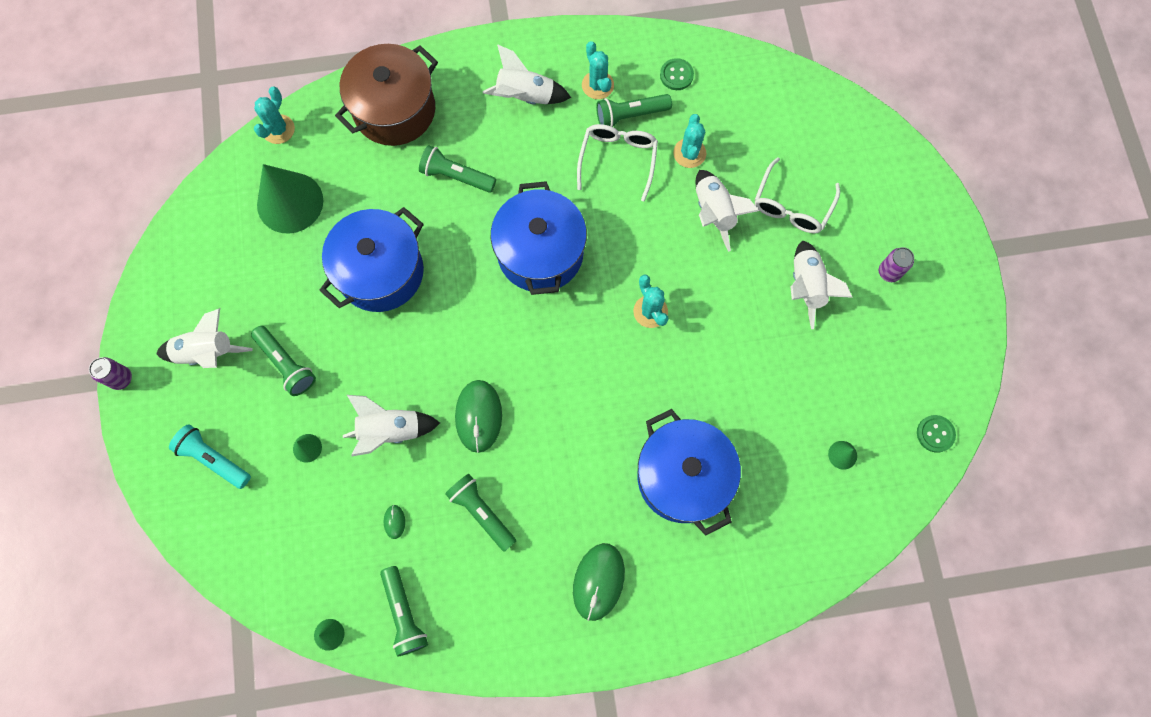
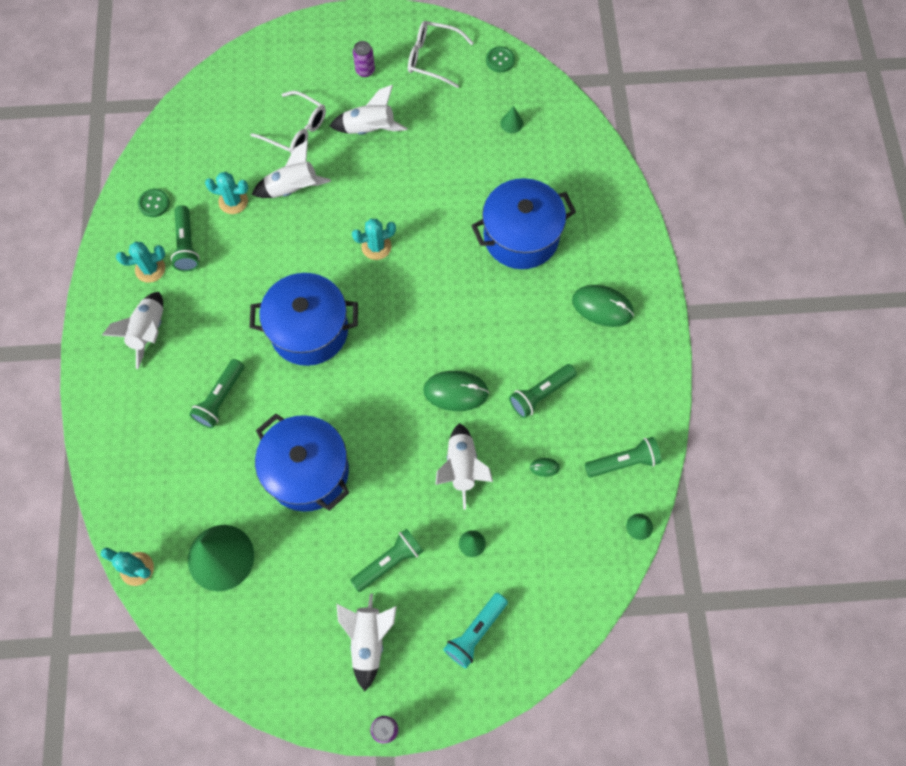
camera: 85 degrees left, 5 degrees down
(394, 110) = (138, 453): brown pot -> none
(618, 160) = (229, 259): white glasses -> white glasses (433, 58)

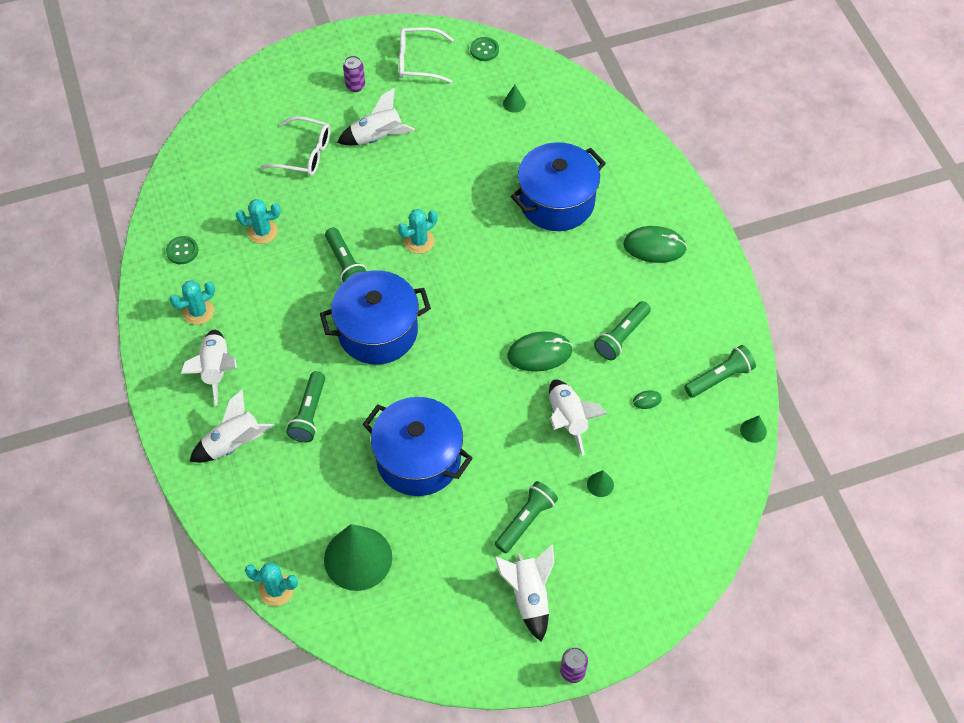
camera: 15 degrees left, 10 degrees down
(186, 245) = (228, 281): green flashlight -> green flashlight (346, 265)
(293, 188) = (318, 207): white rocket -> white rocket (233, 444)
(475, 632) = (630, 562): turquoise flashlight -> none

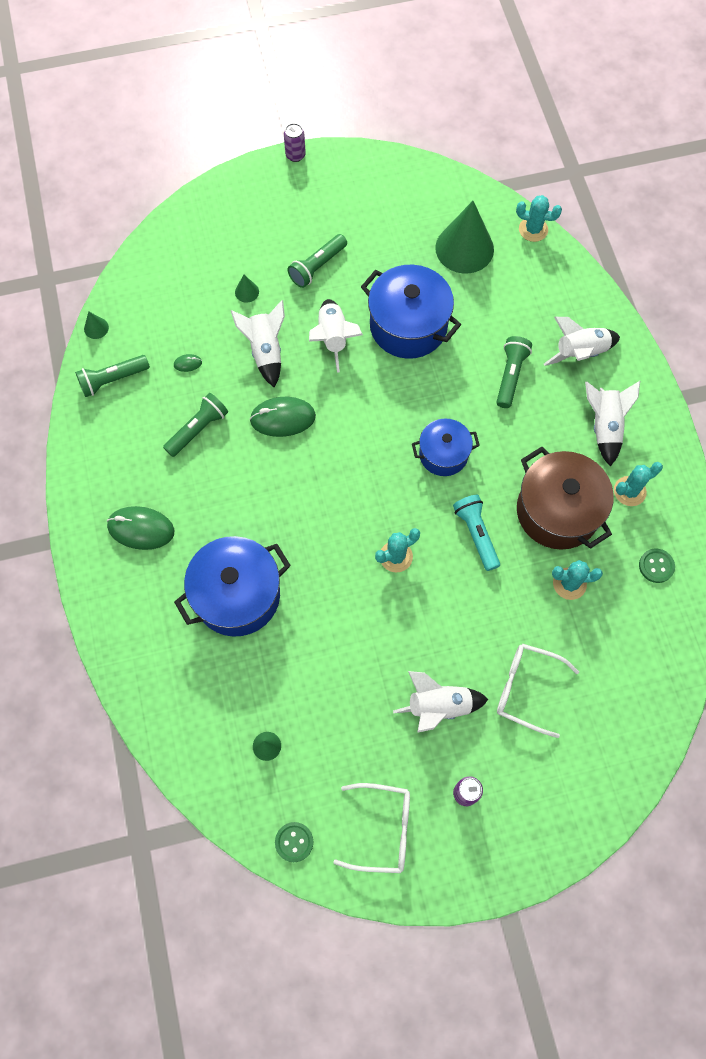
camera: 175 degrees left, 10 degrees up
(269, 289) = (557, 511): none -> brown pot
(346, 265) = (476, 534): green flashlight -> turquoise flashlight
(377, 331) = (443, 454): blue pot -> blue pot, size x0.60
(529, 596) = (322, 209): white rocket -> white rocket (333, 338)

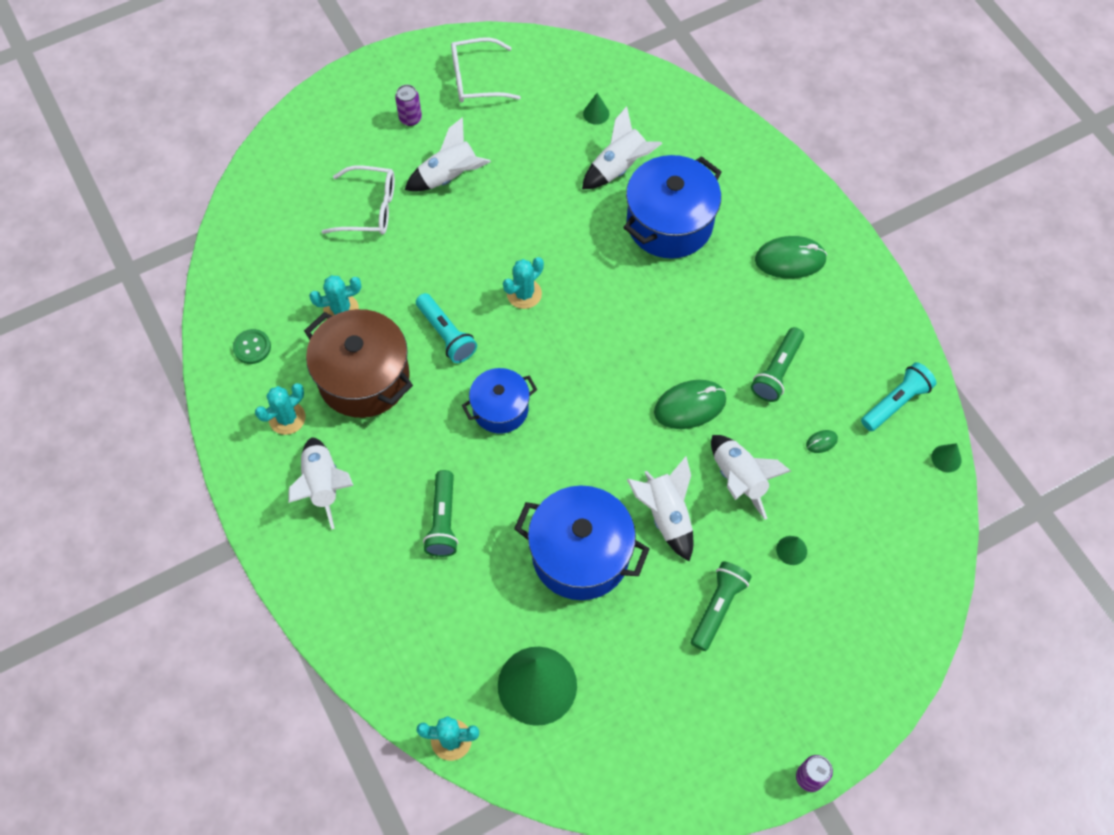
camera: 165 degrees right, 5 degrees down
(112, 380) = (896, 402): green flashlight -> turquoise flashlight
(294, 842) = (548, 55): green button -> none
(580, 353) = (363, 572): white rocket -> white rocket (619, 167)

